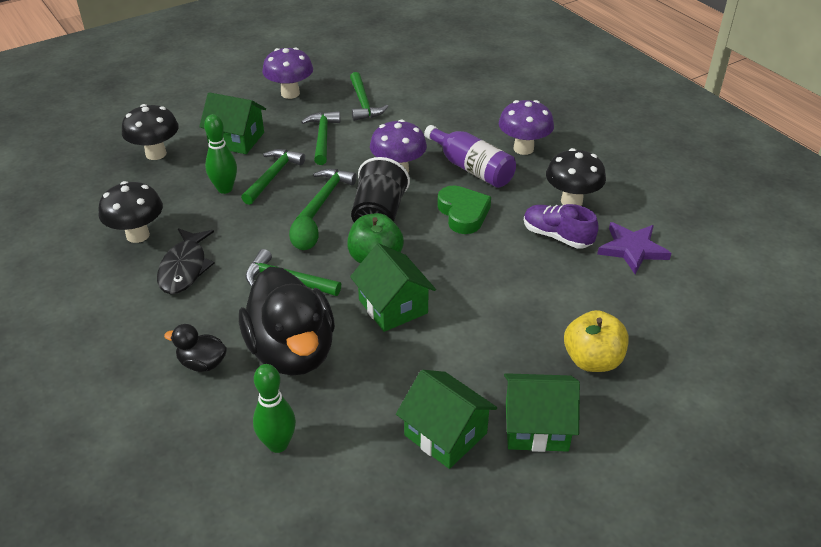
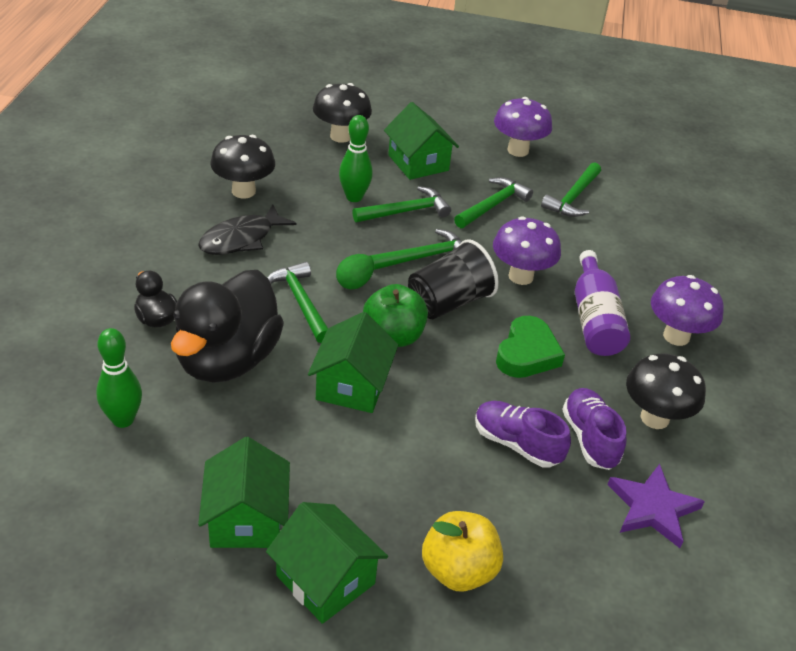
camera: 40 degrees right, 0 degrees up
(527, 268) = (516, 444): none -> purple shoe

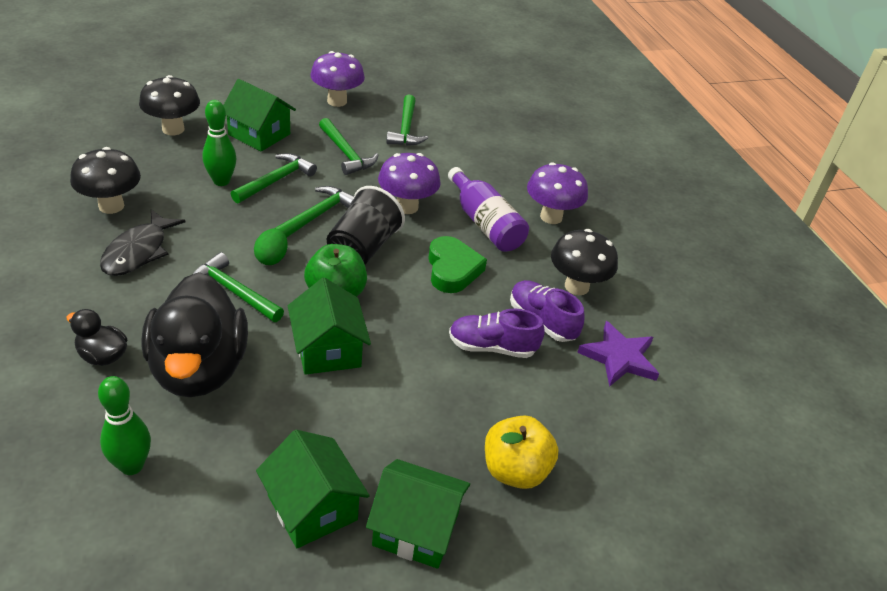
camera: 30 degrees left, 0 degrees up
(493, 205) = (346, 153): green hammer -> green hammer turned 135 degrees clockwise

